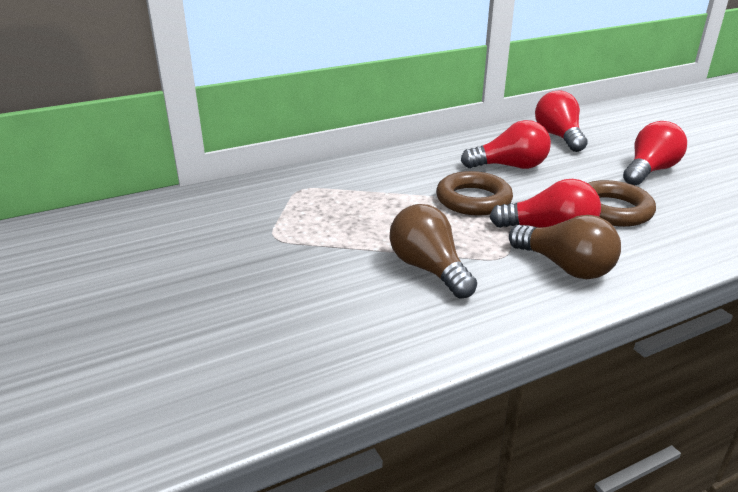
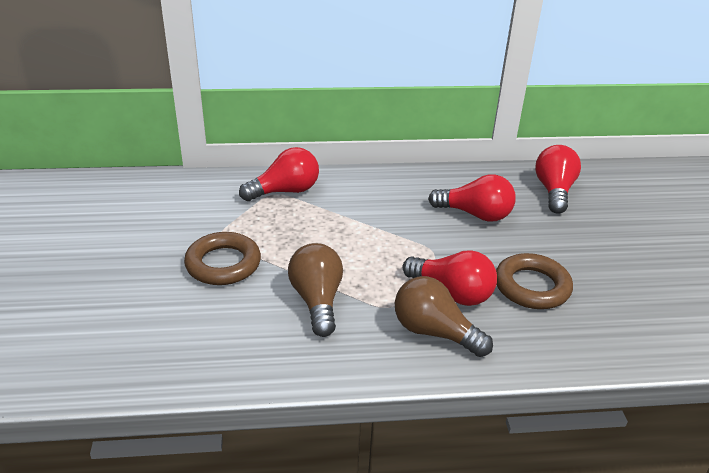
camera: 20 degrees right, 5 degrees up
(473, 200) = (411, 242): brown ring -> brown ring (223, 264)
(565, 267) = (434, 332): brown light bulb -> brown light bulb turned 150 degrees clockwise
(649, 171) = (611, 253): red light bulb -> red light bulb (285, 191)

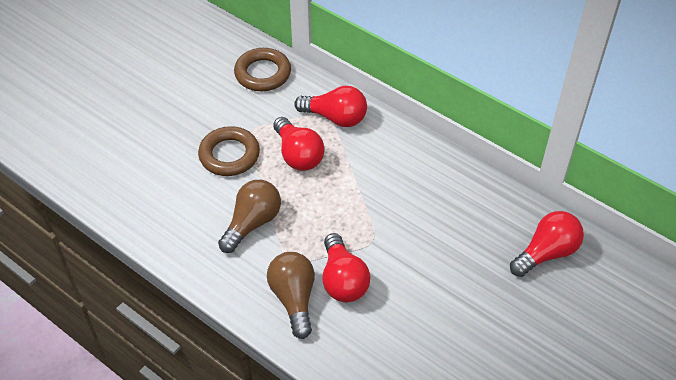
camera: 45 degrees right, 15 degrees up
(475, 214) = (448, 230): red light bulb -> red light bulb (298, 155)
(532, 287) = (404, 317): brown ring -> brown ring (263, 73)

